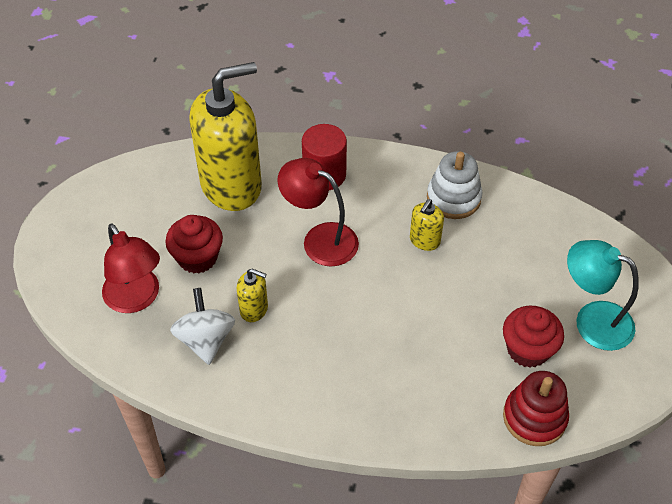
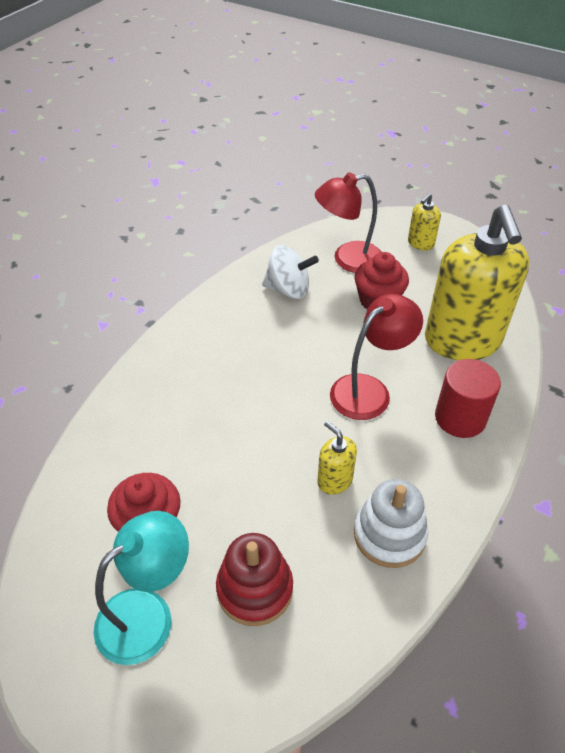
camera: 110 degrees right, 5 degrees down
(254, 309) = (305, 324): yellow soap dispenser -> yellow soap dispenser (420, 243)
(534, 417) = (75, 496): red stacking toy -> red stacking toy (255, 589)

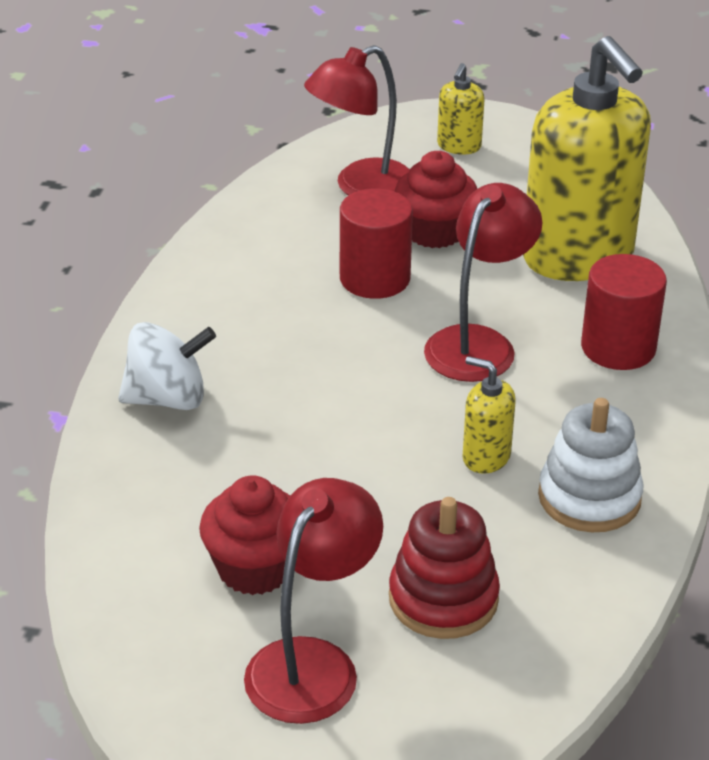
camera: 20 degrees left, 10 degrees down
(148, 614) = (313, 663): turquoise lamp -> red lamp
(288, 289) = (293, 244): white spinning top -> white spinning top (168, 399)
(326, 326) = (374, 278): none -> red cylinder

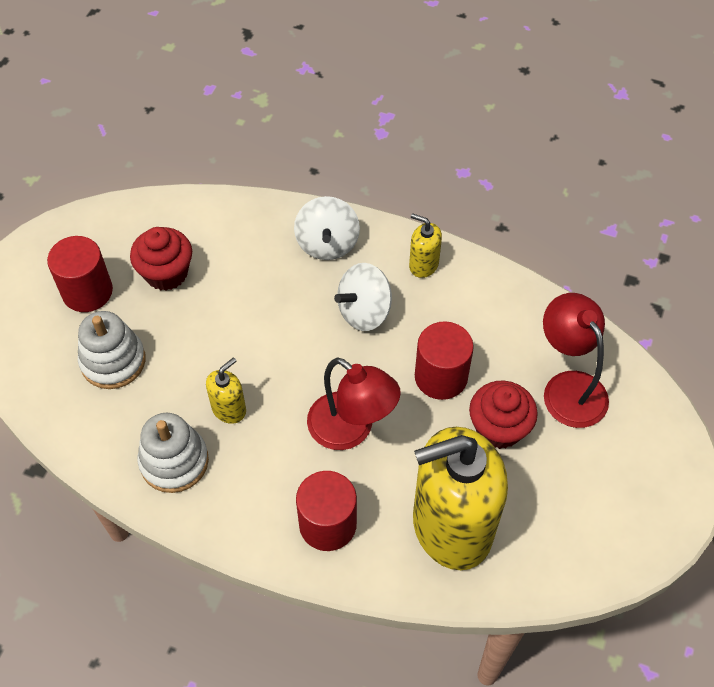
camera: 100 degrees right, 20 degrees up
(286, 351) = (364, 311): none -> white spinning top
(313, 663) = (87, 291): red lamp -> red cylinder
(443, 599) = (113, 361): red stacking toy -> white stacking toy
(459, 146) = (630, 472): yellow soap dispenser -> yellow soap dispenser (423, 265)

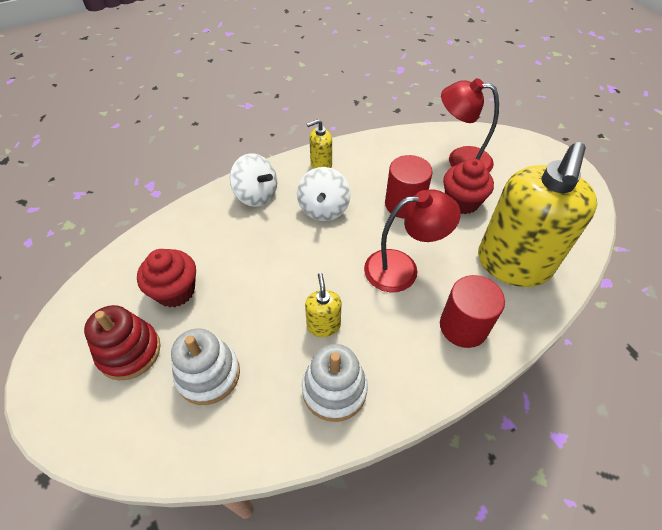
camera: 50 degrees left, 5 degrees down
(87, 291) = (129, 351): red cylinder -> red stacking toy

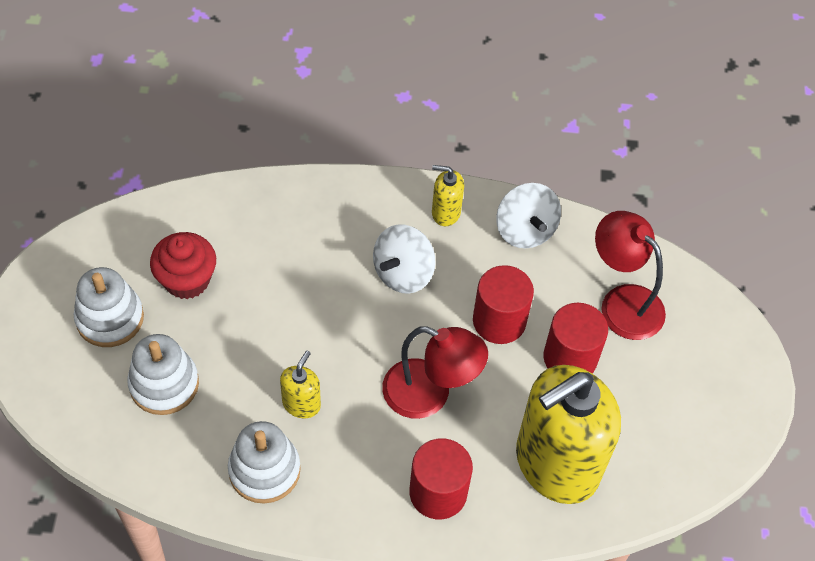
camera: 30 degrees right, 5 degrees up
(129, 351) = (110, 318): red stacking toy -> white stacking toy
(256, 195) = (342, 212): white spinning top -> white spinning top (525, 230)
(462, 202) = (570, 358): red cupcake -> red cylinder

